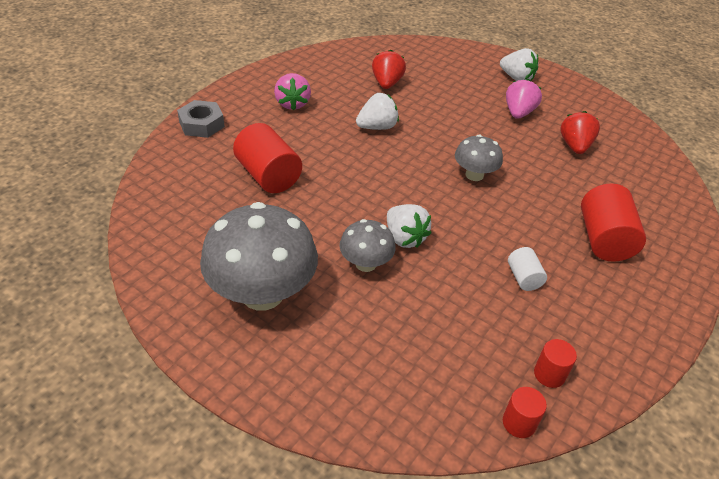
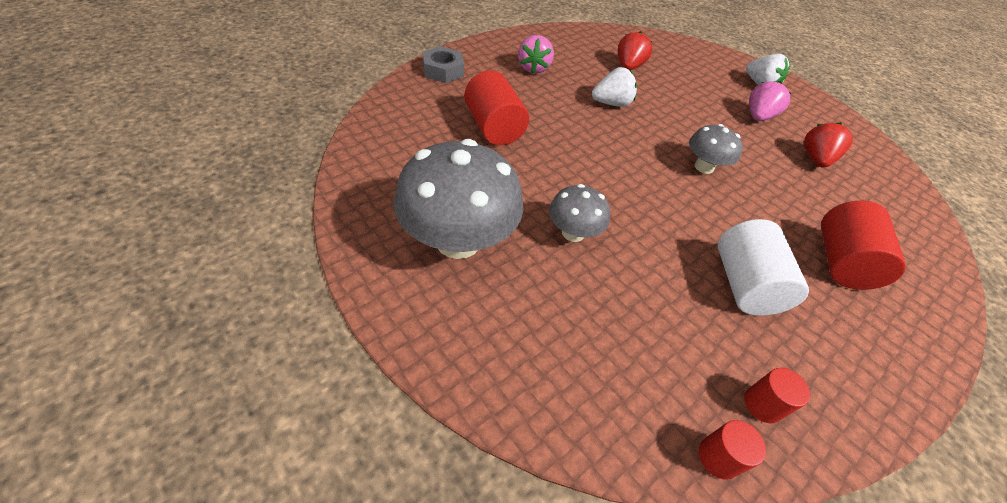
camera: 10 degrees right, 5 degrees up
(404, 238) = (619, 215): white strawberry -> none
(523, 278) = (744, 284): white cylinder -> white cylinder, size x1.88

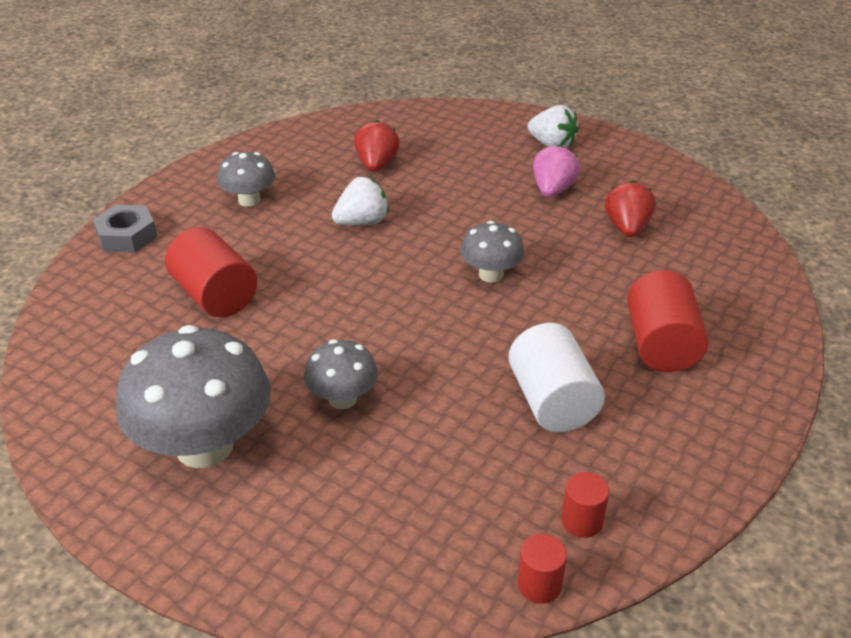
camera: 10 degrees left, 10 degrees down
(533, 68) = (249, 200): pink strawberry -> grey mushroom

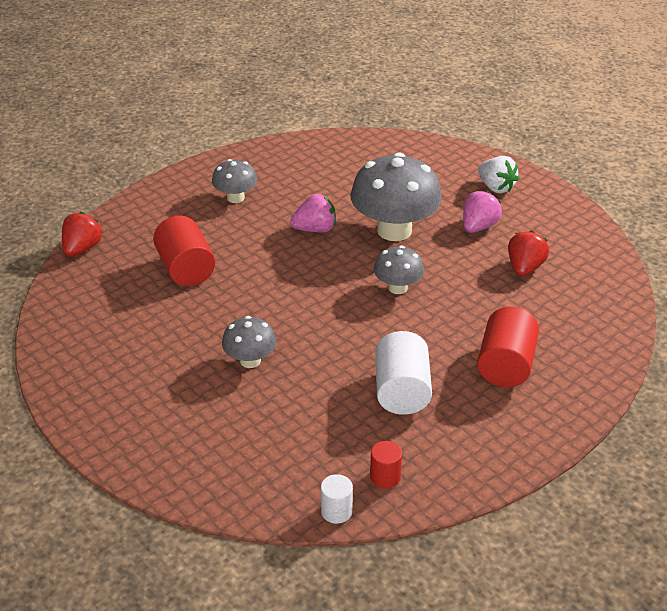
camera: 15 degrees right, 0 degrees up
(127, 236) = (137, 212): grey nut -> none
(204, 446) = (144, 375): grey mushroom -> grey mushroom (394, 230)
(362, 222) = (315, 229): white strawberry -> pink strawberry
(376, 164) = (345, 183): red strawberry -> red strawberry (82, 249)
(539, 585) = (336, 511): red cylinder -> white cylinder

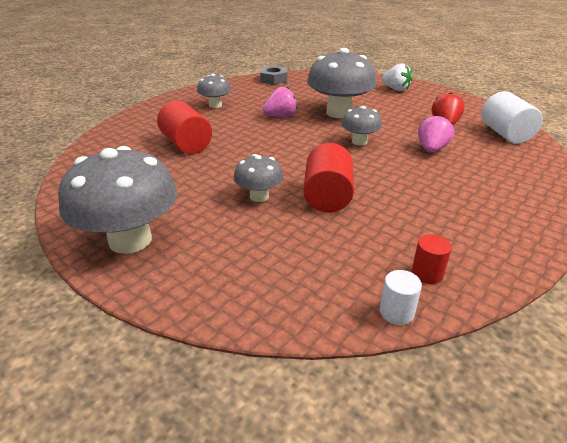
camera: 10 degrees left, 5 degrees down
(82, 249) = (97, 140): red strawberry -> none
(108, 401) = (130, 240): none -> grey mushroom
(329, 148) = (273, 79): none -> grey nut
(401, 391) = (401, 205): white cylinder -> white cylinder (505, 134)
(478, 226) = (397, 107): pink strawberry -> pink strawberry (431, 149)
(506, 365) = (474, 179): red cylinder -> red cylinder (327, 197)

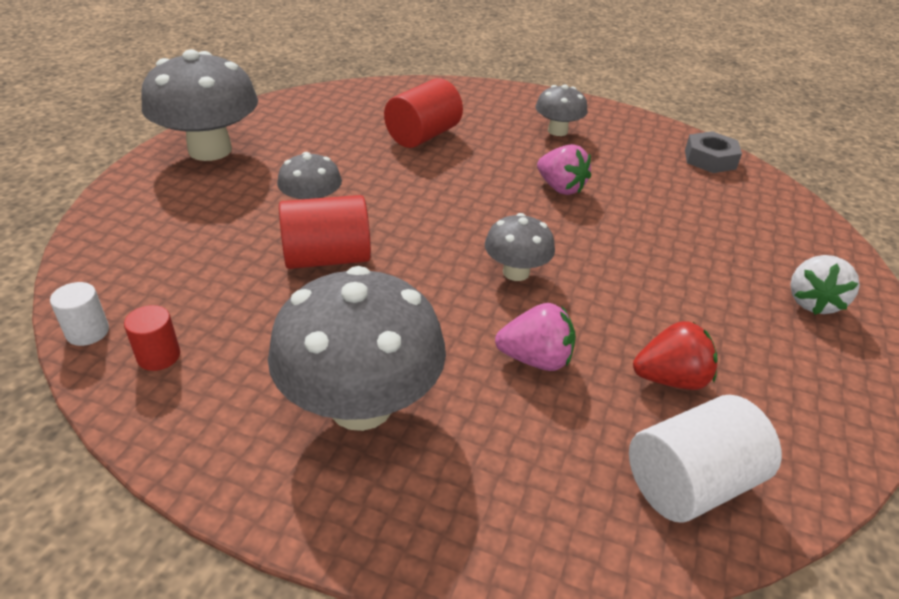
camera: 70 degrees right, 5 degrees up
(339, 113) = (620, 241): grey mushroom -> grey mushroom (361, 405)

